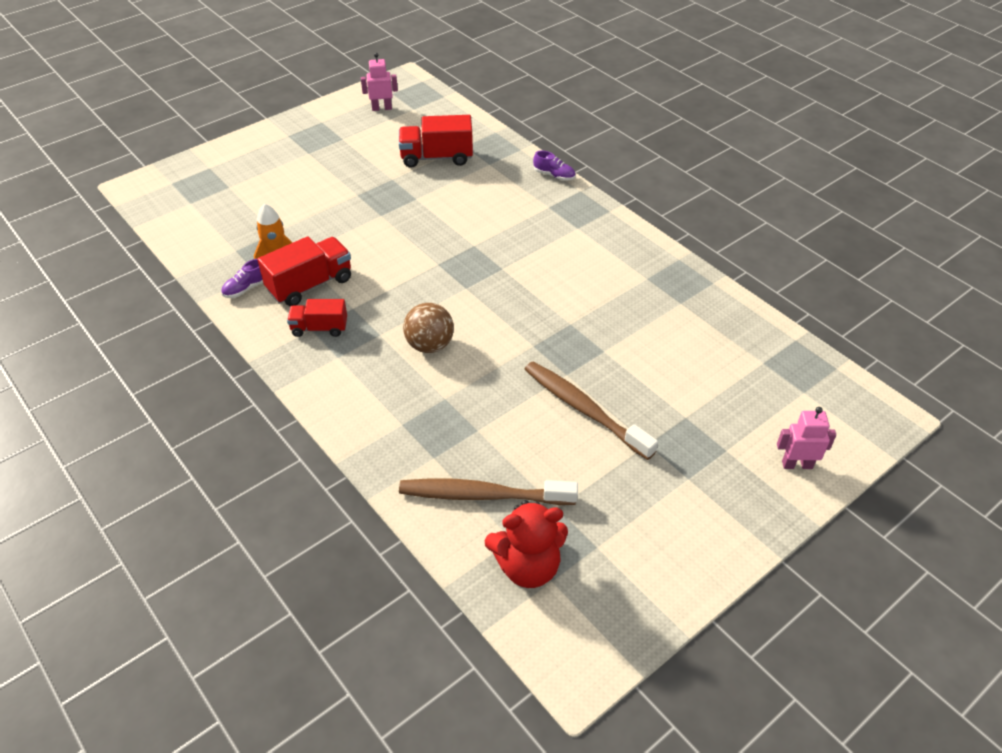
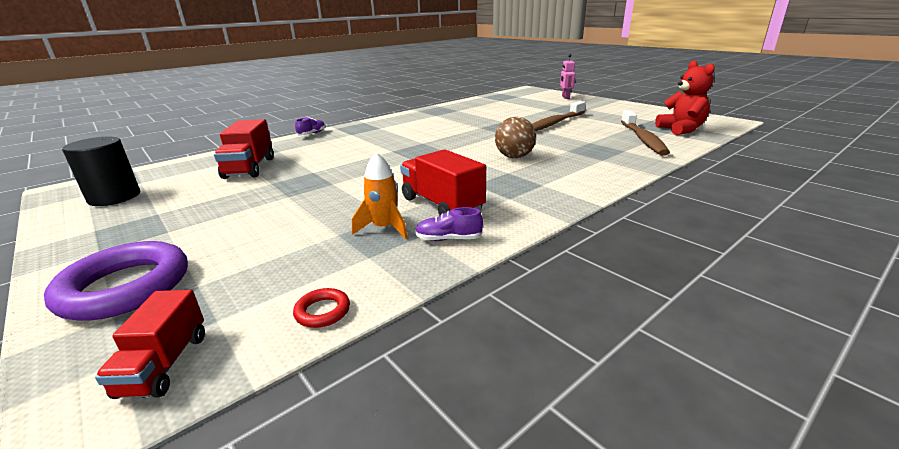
camera: 90 degrees left, 20 degrees down
(181, 239) = (322, 311): none -> red ring
(237, 161) = (125, 287): none -> purple ring
(246, 288) = (448, 239): purple shoe -> purple shoe turned 135 degrees clockwise
(319, 328) = (507, 195): red truck -> red truck (164, 364)
(382, 108) = (114, 197): pink robot -> black cylinder

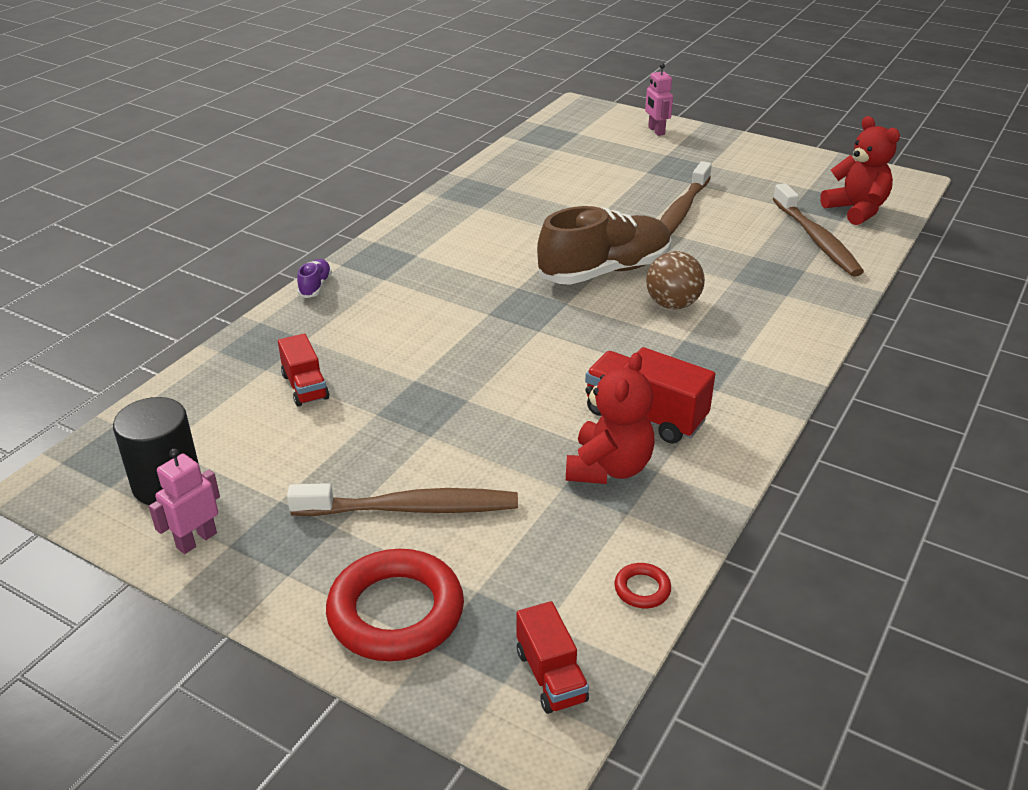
camera: 20 degrees left, 10 degrees up
(82, 224) = (196, 540): none -> pink robot
(125, 287) = (396, 612): purple ring -> red ring
(224, 229) = (410, 508): none -> brown toothbrush
(249, 168) = (305, 387): red truck -> red truck, size x0.64
(384, 228) = (608, 468): orange rocket -> red teddy bear
(448, 239) = (693, 470): purple shoe -> none
(483, 141) = (605, 271): none -> brown shoe

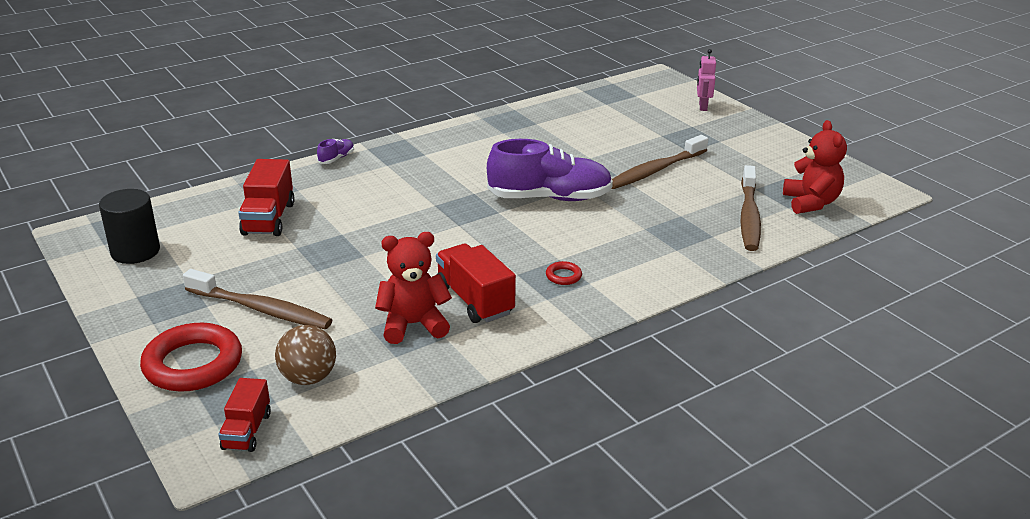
camera: 25 degrees right, 5 degrees down
(196, 540) = (121, 288): pink robot -> none
(305, 387) = (269, 219): red truck -> red truck, size x1.57
(605, 271) = (549, 198): brown shoe -> purple shoe
(608, 468) = (413, 325): red teddy bear -> red teddy bear turned 150 degrees counterclockwise
(642, 589) = (356, 403): red ring -> red ring (563, 276)
(672, 304) = (576, 233): brown ball -> brown ball (308, 378)

